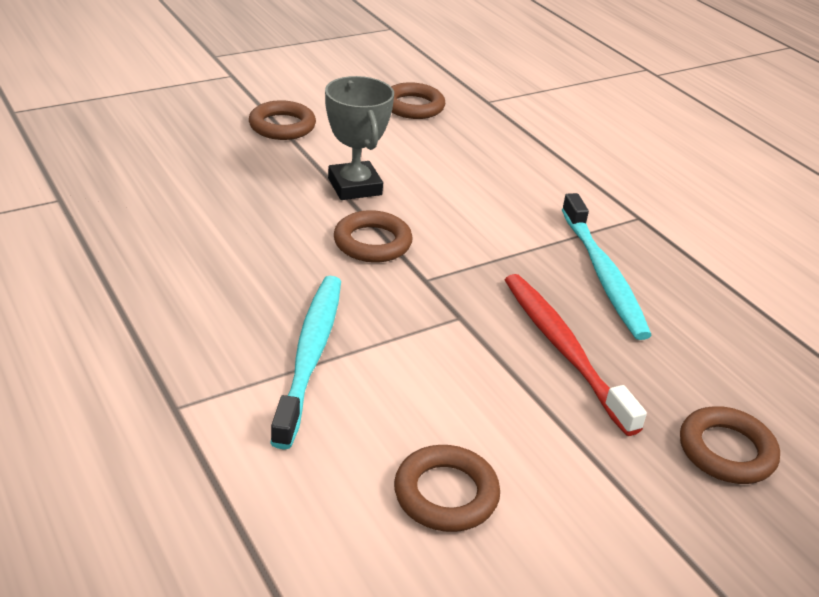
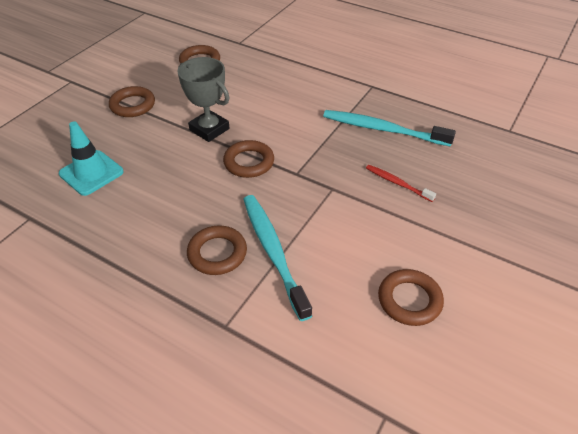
camera: 25 degrees left, 10 degrees up
(168, 180) = (91, 173): none -> turquoise traffic cone
(563, 348) = (397, 183): red toothbrush -> red toothbrush, size x0.53
(603, 275) = (382, 129): turquoise toothbrush -> turquoise toothbrush turned 150 degrees clockwise
(726, 451) = (512, 205): brown ring -> brown ring (217, 253)

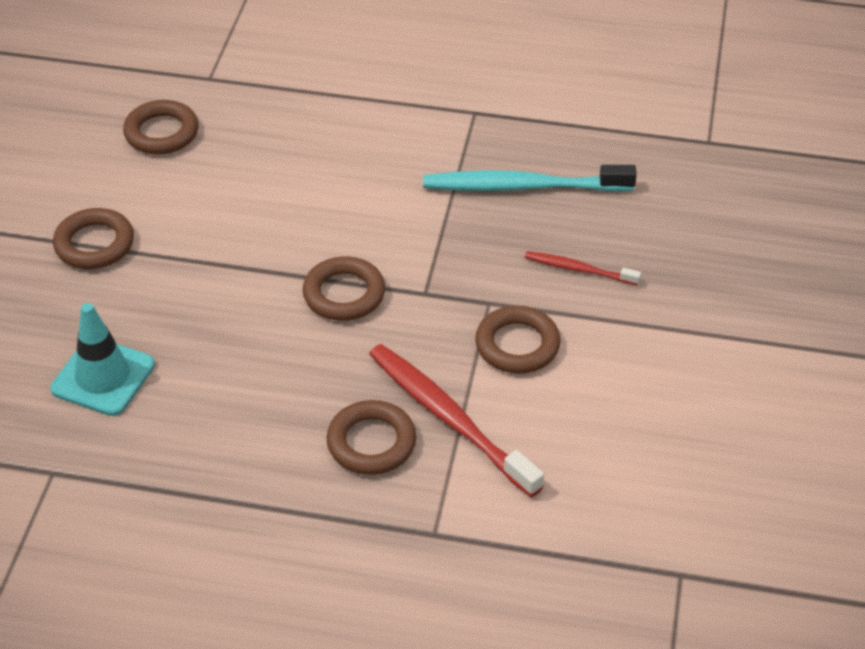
camera: 20 degrees left, 0 degrees up
(209, 129) = (250, 255): grey trophy -> none
(273, 251) = (448, 418): turquoise toothbrush -> red toothbrush
(409, 300) = (658, 430): brown ring -> brown ring (517, 345)

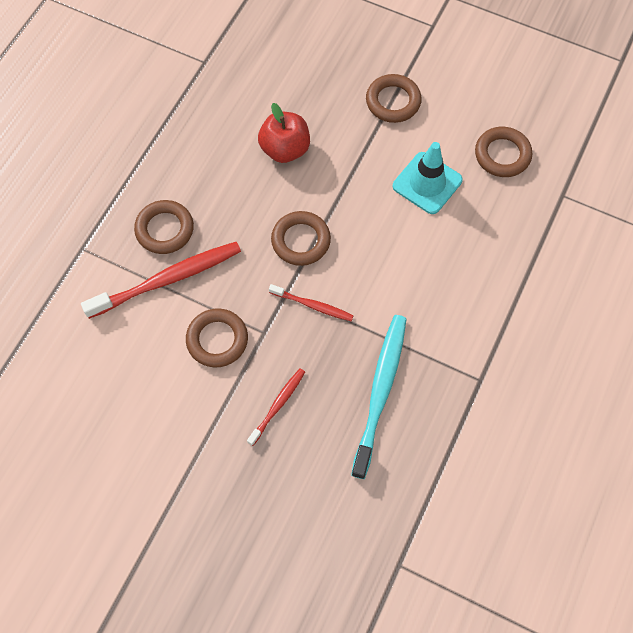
camera: 105 degrees right, 20 degrees up
(103, 377) = (270, 94): turquoise traffic cone -> turquoise traffic cone (427, 183)
(200, 340) = (285, 149): none -> red apple
(434, 264) = (313, 305): none -> red toothbrush

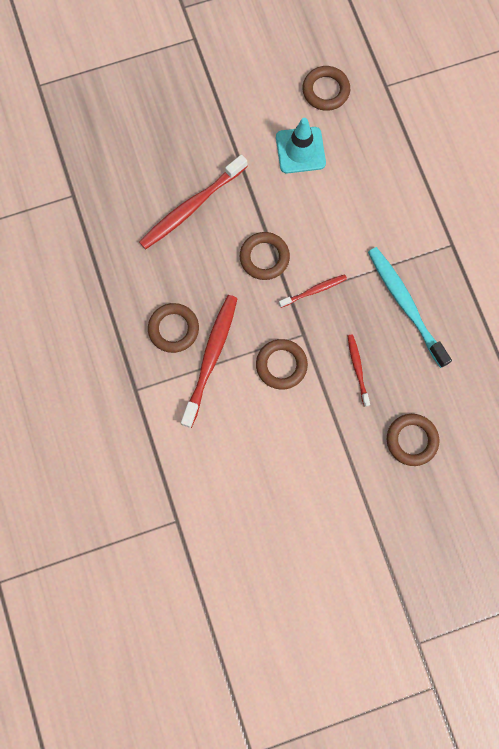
camera: 45 degrees left, 10 degrees up
(285, 149) = (191, 207): red apple -> red toothbrush
(393, 101) = (224, 114): brown ring -> brown ring (411, 440)

